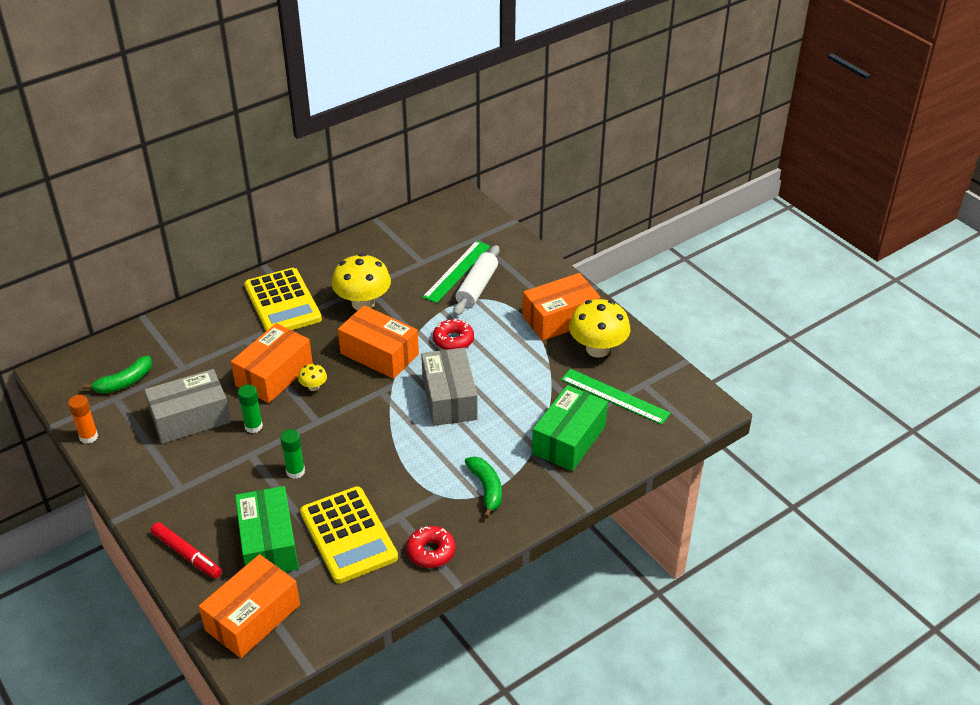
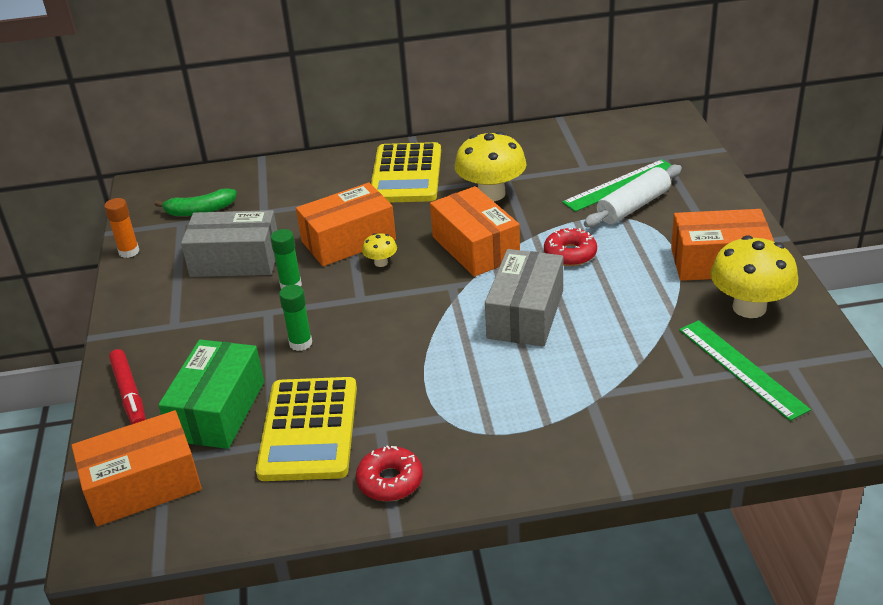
camera: 30 degrees right, 5 degrees down
(486, 489) = (505, 429): green banana -> none
(569, 439) = (648, 402): green box -> none

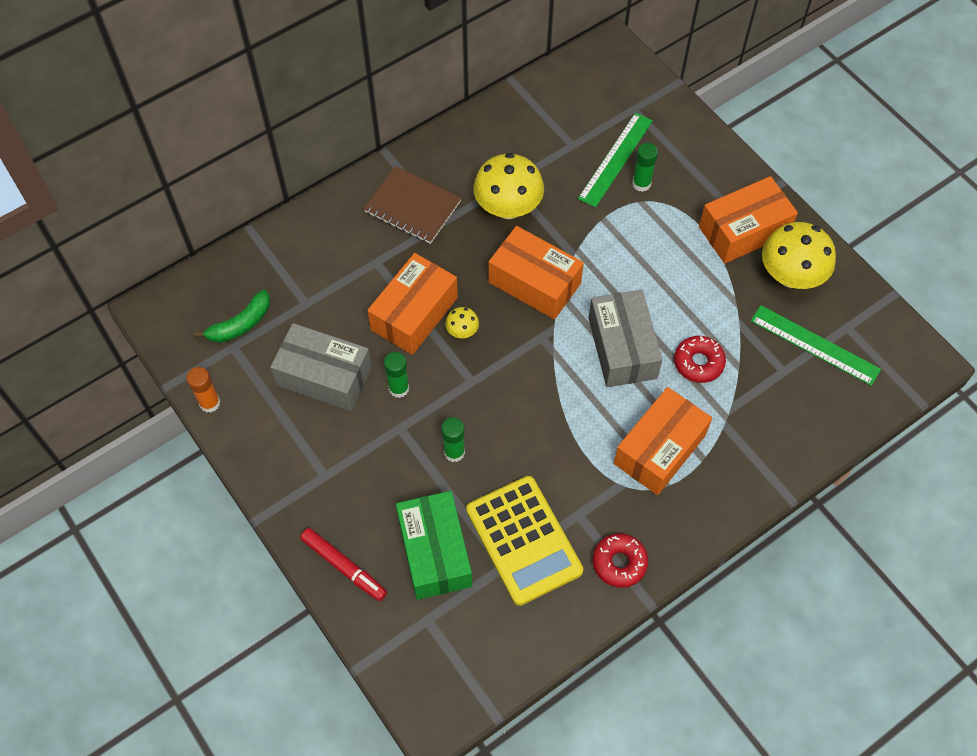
camera: 30 degrees left, 25 degrees up
(143, 485) = (428, 651): orange box -> orange box (659, 449)
(235, 260) = (324, 376): grey box -> grey box turned 45 degrees clockwise
(406, 174) = (412, 207): yellow calculator -> brown notebook
(570, 254) = (620, 263): red donut -> red donut (698, 363)
(633, 206) = (641, 183): white rolling pin -> green glue stick

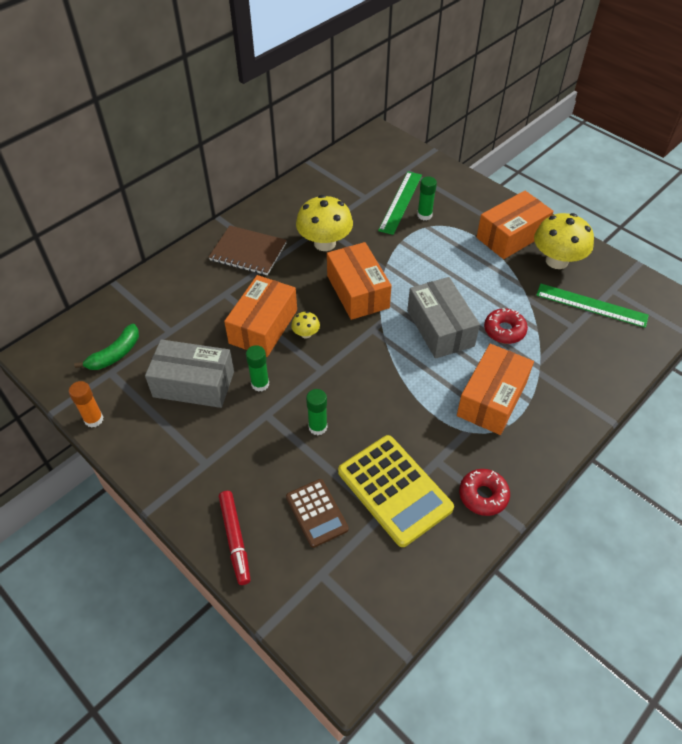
camera: 10 degrees left, 10 degrees down
(344, 566) = (235, 539): red marker -> red marker turned 45 degrees clockwise
(435, 552) = (317, 513): green box -> brown calculator
(534, 283) = (357, 291): orange box -> orange box turned 45 degrees clockwise

